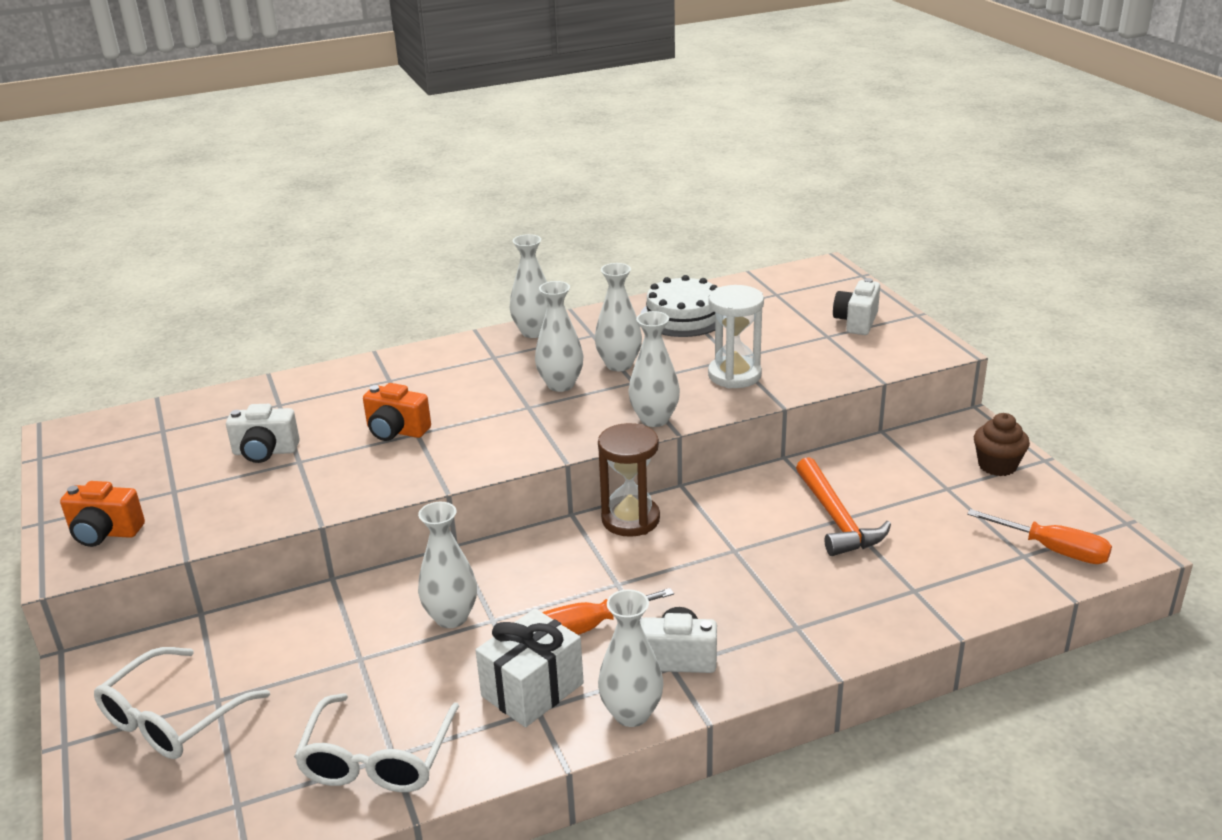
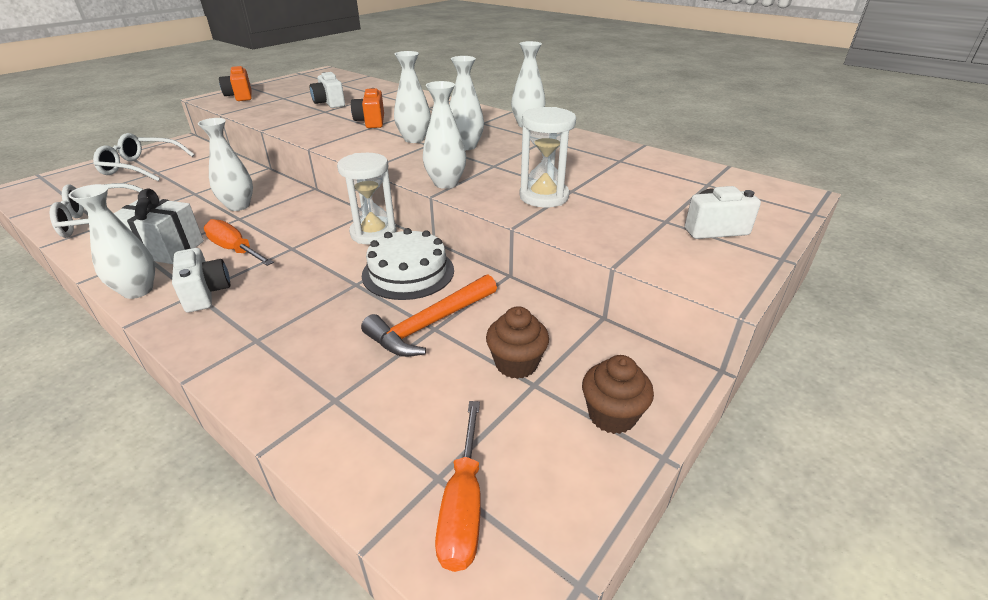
camera: 60 degrees right, 5 degrees up
(619, 365) = (513, 156): white vase -> white vase (414, 139)
(630, 519) = (373, 233): brown hourglass -> white hourglass
(683, 316) = (614, 160): white cake -> white cake (408, 272)
(918, 489) = (516, 363): none -> brown cupcake

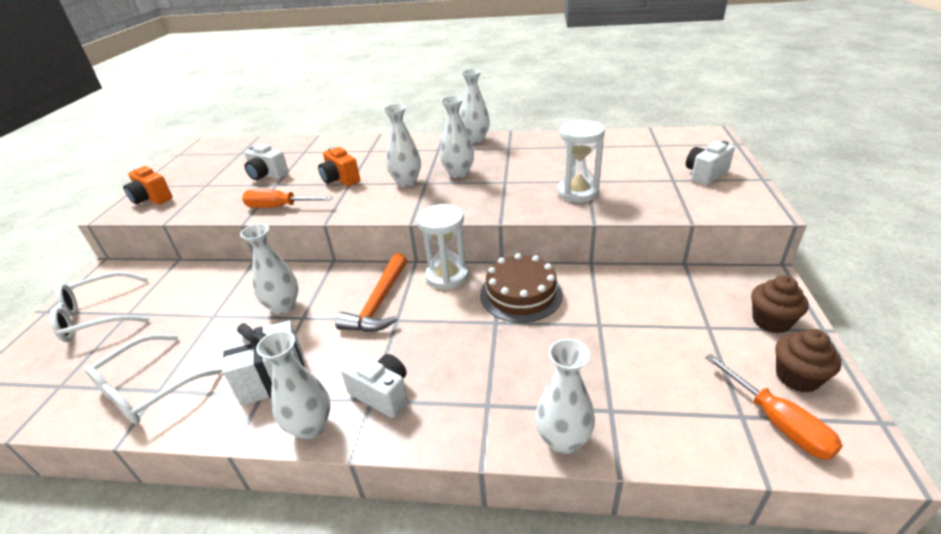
camera: 30 degrees left, 0 degrees up
(235, 250) = (347, 345): orange screwdriver -> orange screwdriver (279, 207)
(408, 272) = (521, 294): white cake -> brown cake
(430, 324) = (592, 323): orange hammer -> orange hammer (379, 303)
(446, 183) = (494, 209): white vase -> white vase (563, 440)
(516, 363) = (681, 320): brown cupcake -> brown cupcake (797, 377)

